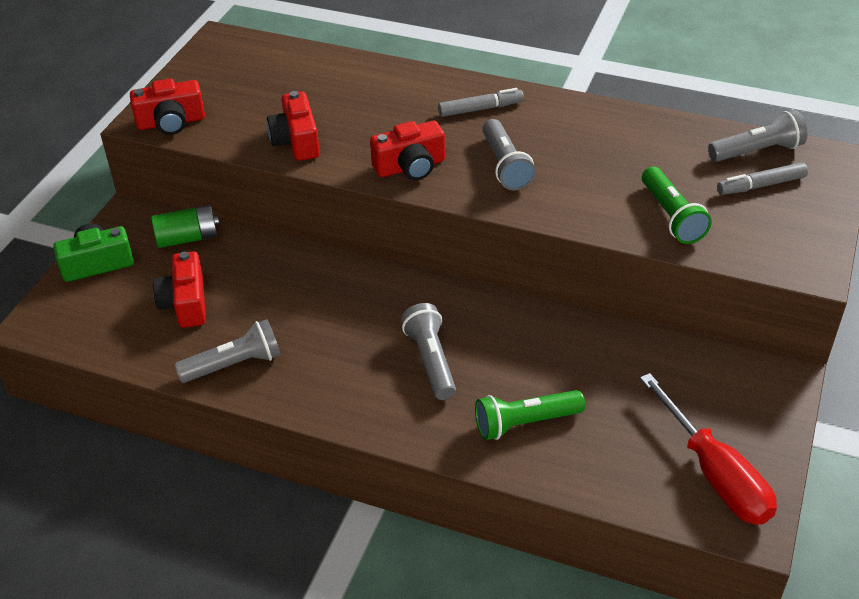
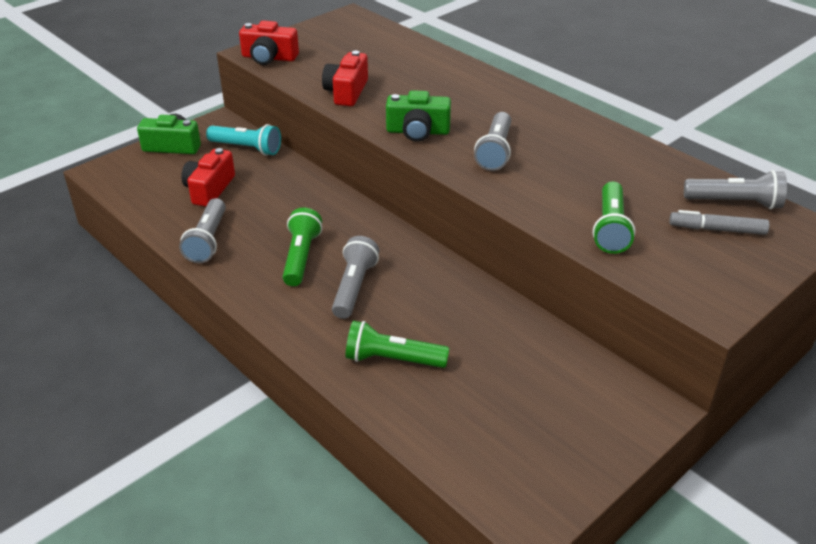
camera: 25 degrees right, 5 degrees down
(187, 238) = (246, 148): green battery -> turquoise flashlight
(234, 365) = (208, 240): grey flashlight -> grey flashlight turned 90 degrees clockwise
(351, 347) = (301, 257): none -> green flashlight
(410, 167) = (418, 131): red camera -> green camera
(480, 109) = (509, 108): grey marker -> none
(715, 474) = (528, 463): red screwdriver -> none

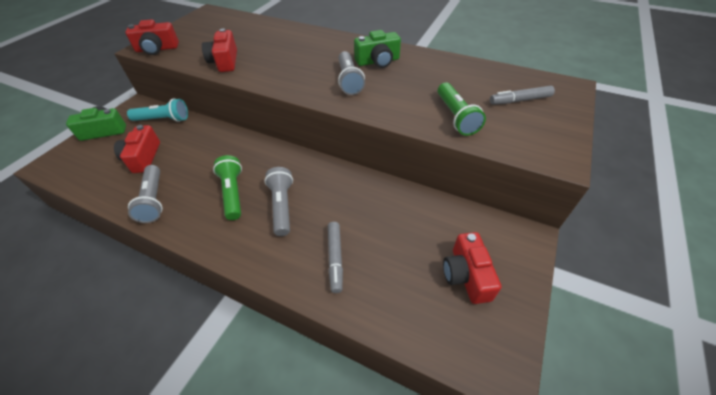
camera: 20 degrees left, 10 degrees up
(393, 359) = (335, 258): green flashlight -> grey marker
(418, 131) = (288, 78): green camera -> green camera (378, 61)
(544, 423) = (466, 275): none -> red camera
(734, 203) = (517, 80): grey flashlight -> none

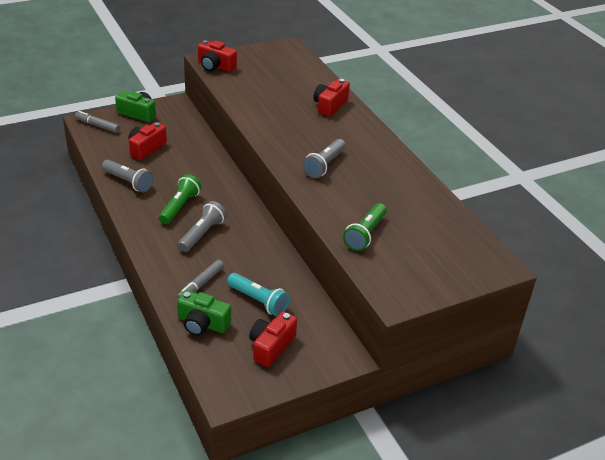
camera: 35 degrees right, 10 degrees down
(154, 200) = (128, 182): grey flashlight -> grey flashlight turned 75 degrees counterclockwise
(163, 119) = (184, 125): turquoise flashlight -> turquoise flashlight (258, 301)
(225, 61) = (252, 102): red camera -> red camera (330, 106)
(378, 61) = (369, 162): green camera -> green camera (202, 323)
(520, 100) = (437, 252): grey marker -> grey marker (97, 125)

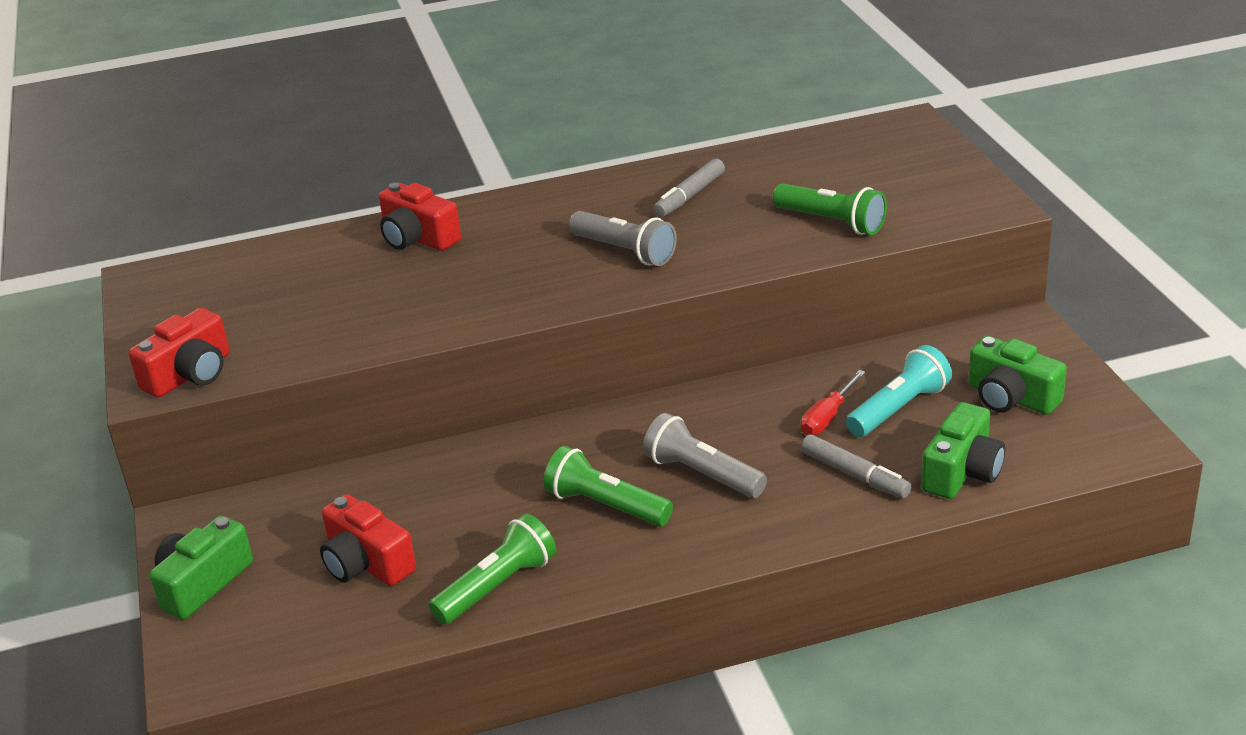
camera: 75 degrees left, 5 degrees down
(97, 125) = (230, 654): grey marker -> grey marker (690, 196)
(128, 182) = (497, 586): grey flashlight -> green flashlight
(249, 274) = (827, 417): none -> red screwdriver
(271, 346) = (1011, 397): red camera -> green camera

